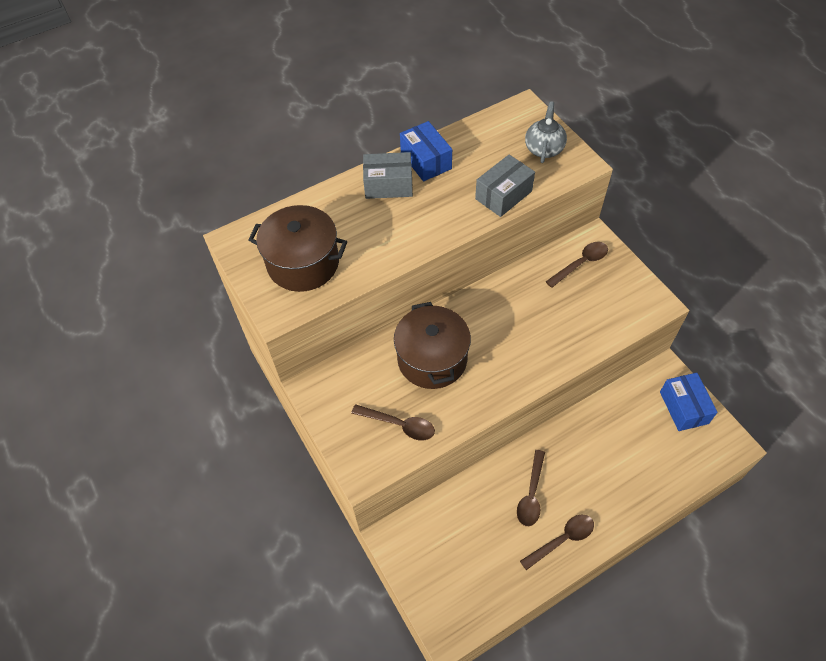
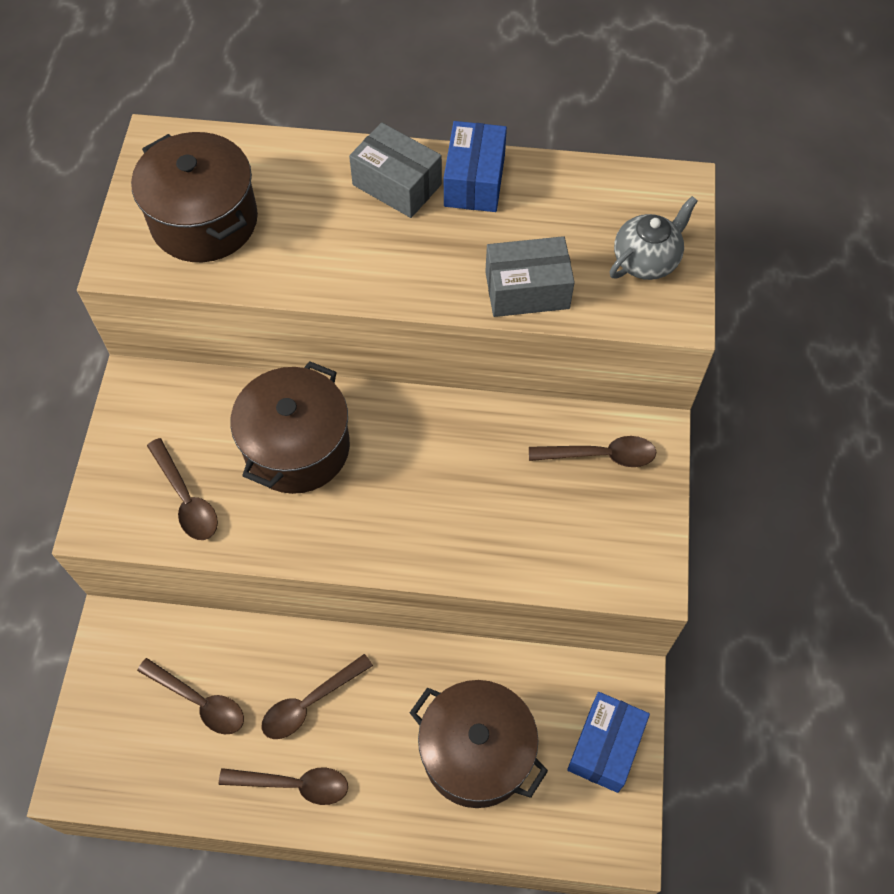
camera: 35 degrees right, 5 degrees up
(475, 538) = (199, 701): none -> brown spoon
(631, 455) = (476, 753): none -> brown pot

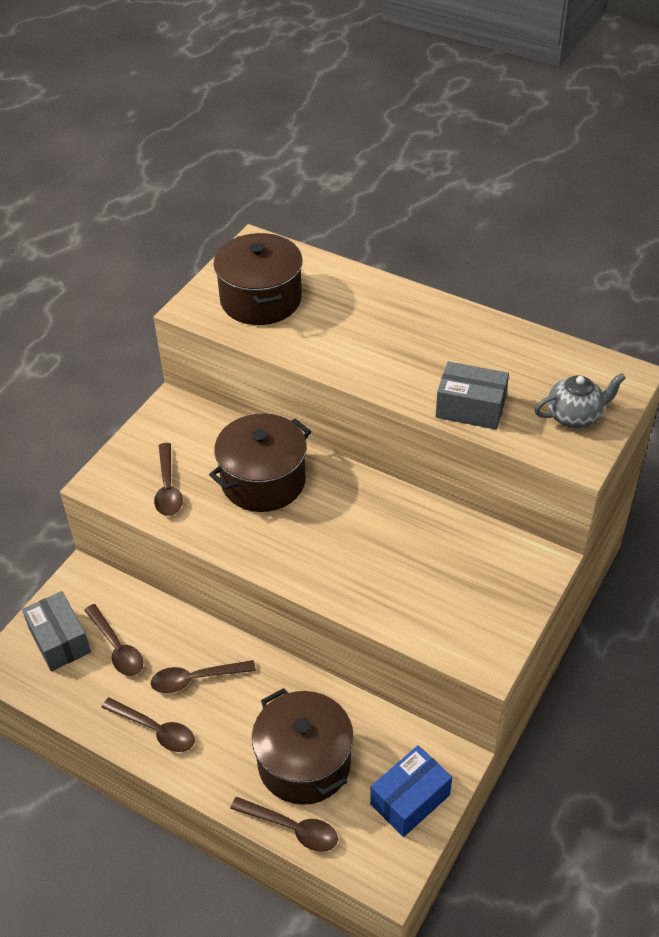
camera: 25 degrees right, 15 degrees down
(397, 184) = (410, 315): grey box -> grey box (59, 640)
(474, 181) = (469, 328): blue box -> none
(600, 455) = (492, 562): brown spoon -> brown spoon (292, 828)

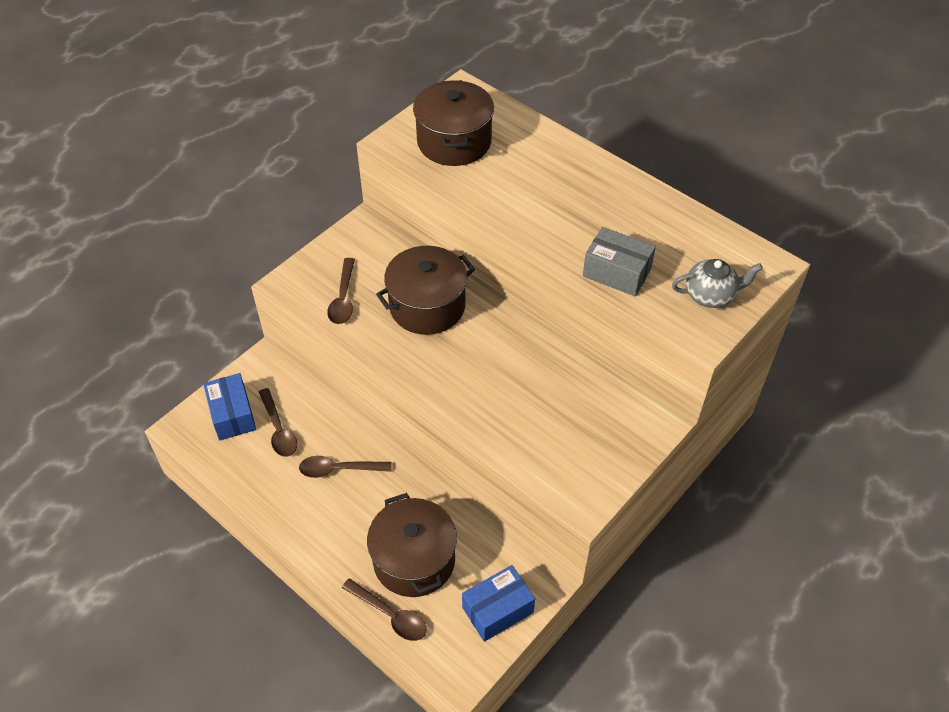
camera: 10 degrees right, 5 degrees up
(59, 640) = (232, 415): grey box -> blue box
(155, 730) = (294, 507): brown spoon -> none

